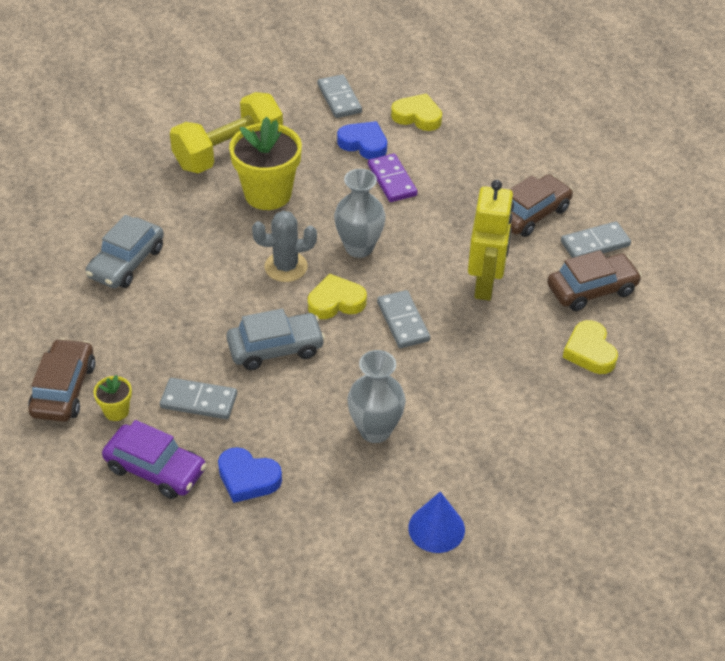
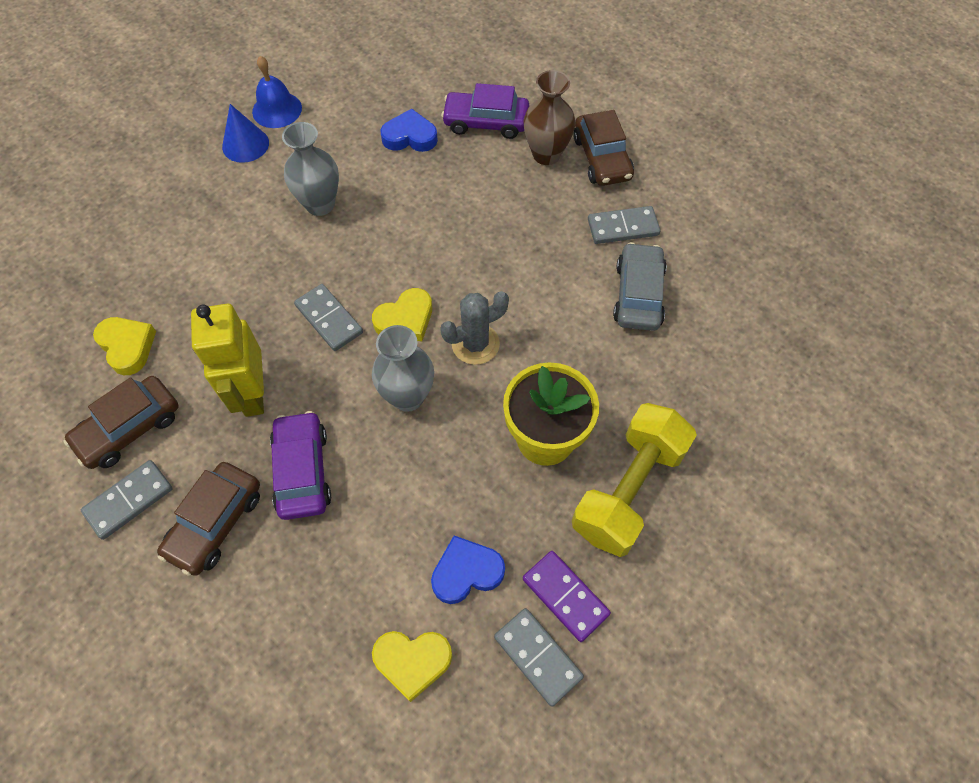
camera: 160 degrees right, 15 degrees up
(116, 411) = (546, 154): yellow flower pot -> brown vase
(199, 401) = (483, 183): grey domino -> grey domino (623, 227)
(275, 348) = (441, 251): grey car -> none
(364, 144) = (466, 572): blue heart -> blue heart turned 150 degrees clockwise
(387, 566) = (277, 109): none -> blue bell
(392, 180) = (406, 517): purple domino -> purple domino (565, 596)
(458, 225) = (302, 471): none -> purple car

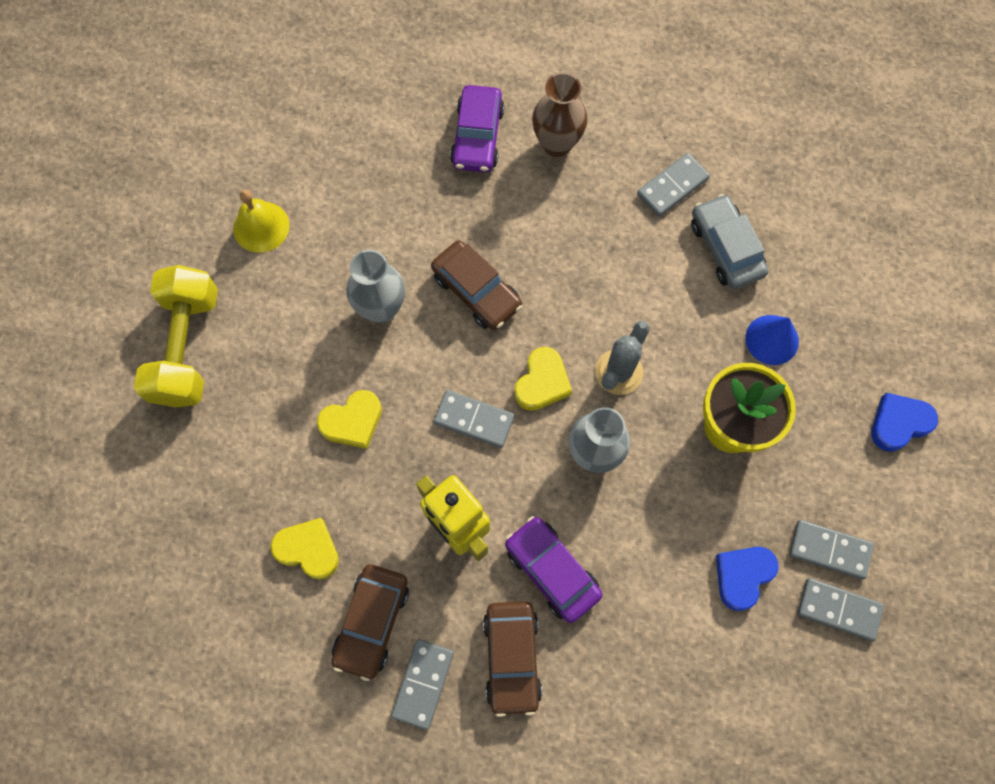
camera: 30 degrees left, 10 degrees up
(245, 144) = (259, 282): blue cone -> blue cone (772, 339)
(277, 109) = (261, 226): blue bell -> yellow bell
(410, 137) = (415, 190): blue heart -> blue heart (899, 423)
(412, 661) = (748, 671): yellow heart -> yellow heart (352, 421)
(486, 122) = (477, 136): purple car -> purple car turned 60 degrees counterclockwise
(565, 596) = (829, 550): purple domino -> grey domino
(602, 158) = (610, 122): brown car -> brown car (476, 291)
(628, 490) = (823, 433): yellow dumbbell -> yellow dumbbell (186, 347)

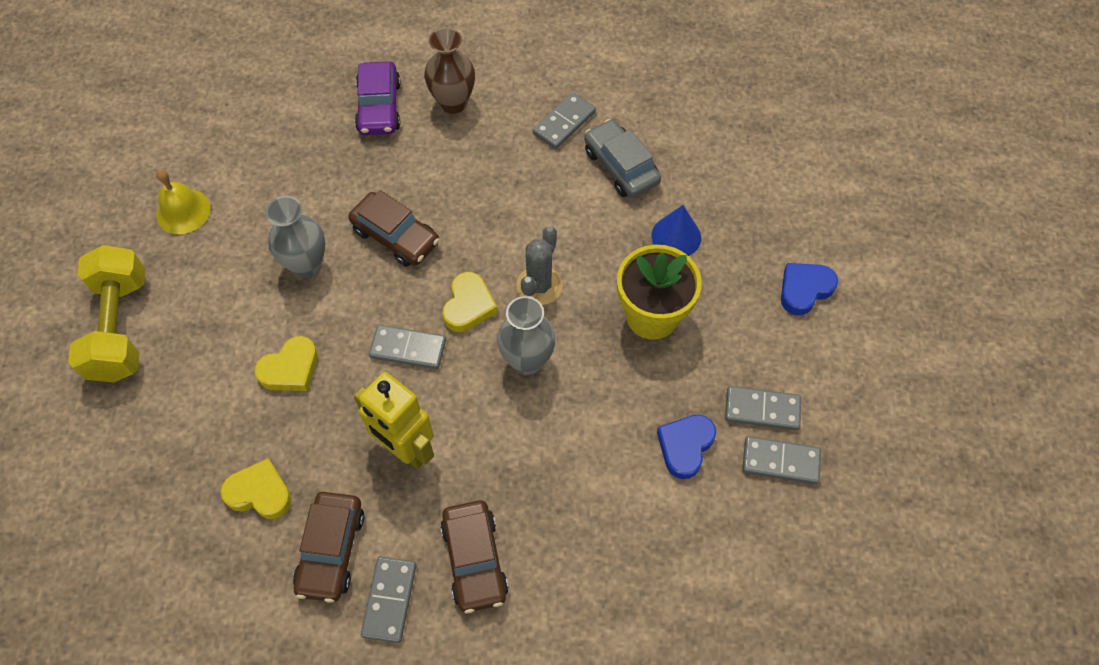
camera: 10 degrees left, 10 degrees down
(552, 571) = (502, 472): purple car -> none

